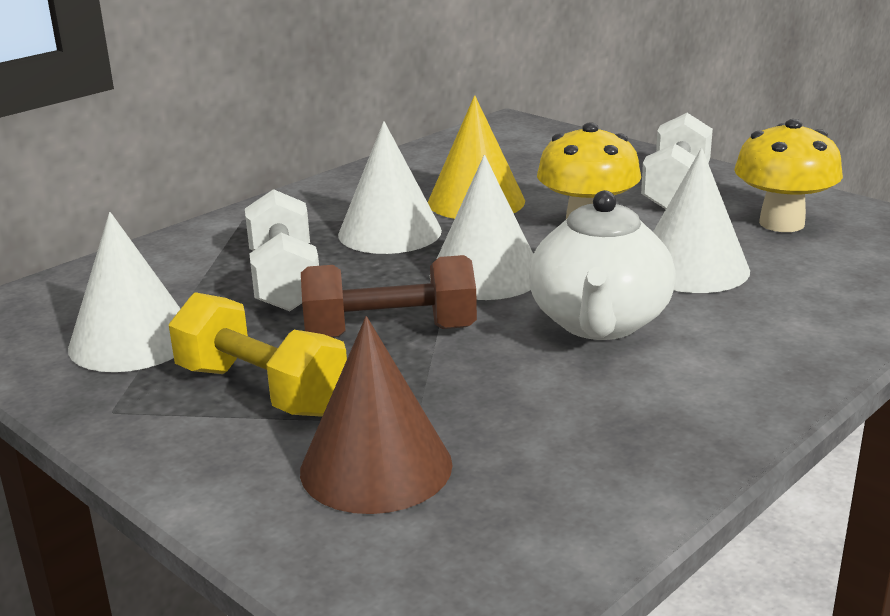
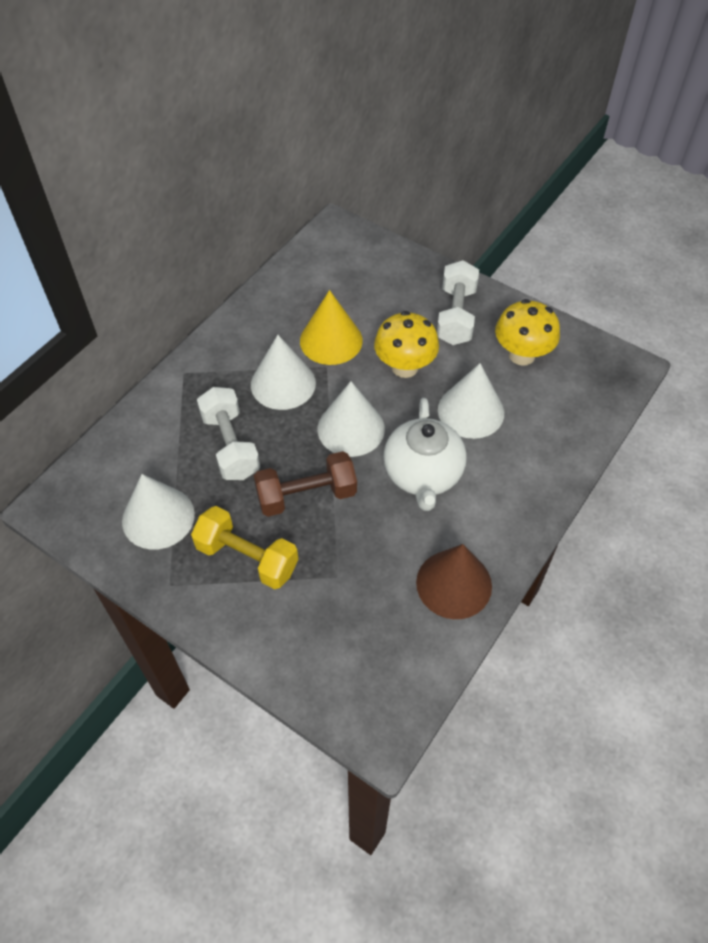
camera: 10 degrees left, 30 degrees up
(376, 467) = (324, 616): brown cone -> brown cone (454, 584)

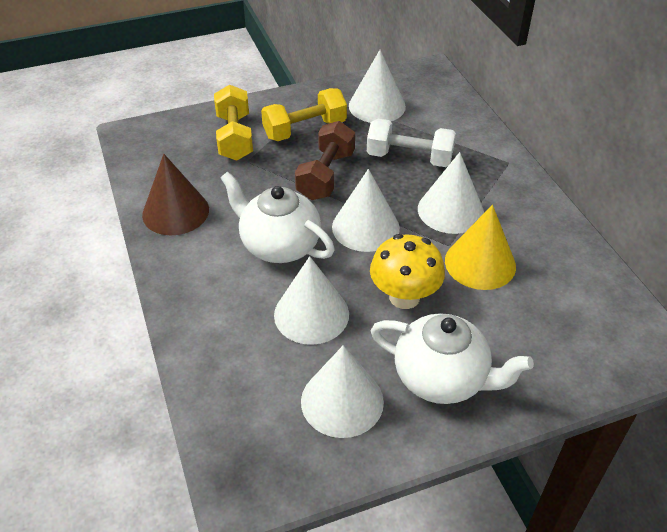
camera: 125 degrees right, 10 degrees down
(308, 615) = (234, 137): none -> yellow dumbbell
(455, 316) = (442, 378): white dumbbell -> white teapot
(521, 355) = (342, 401): yellow mushroom -> white cone

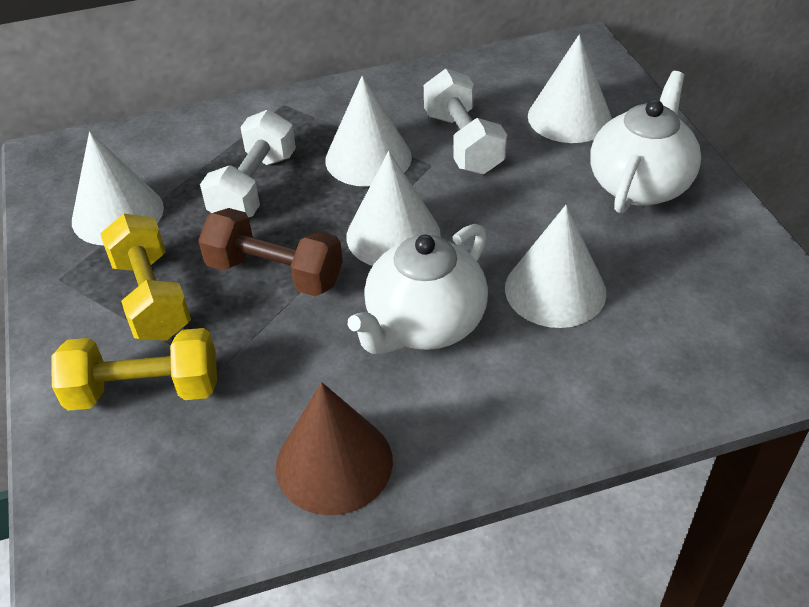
camera: 85 degrees left, 0 degrees up
(342, 401) = (687, 263): white cone -> white cone (569, 117)
(404, 297) = (520, 206): yellow mushroom -> none
(480, 263) = (463, 143): yellow cone -> white dumbbell

